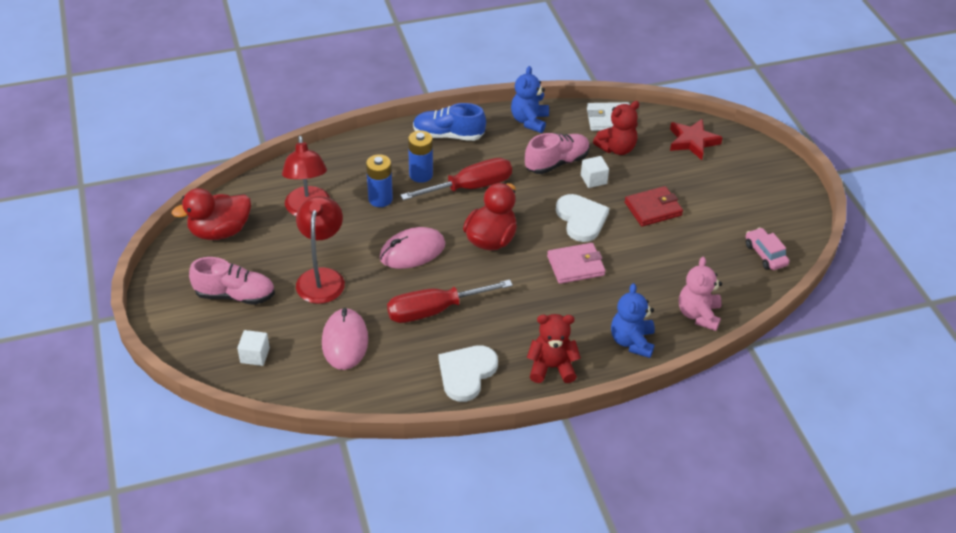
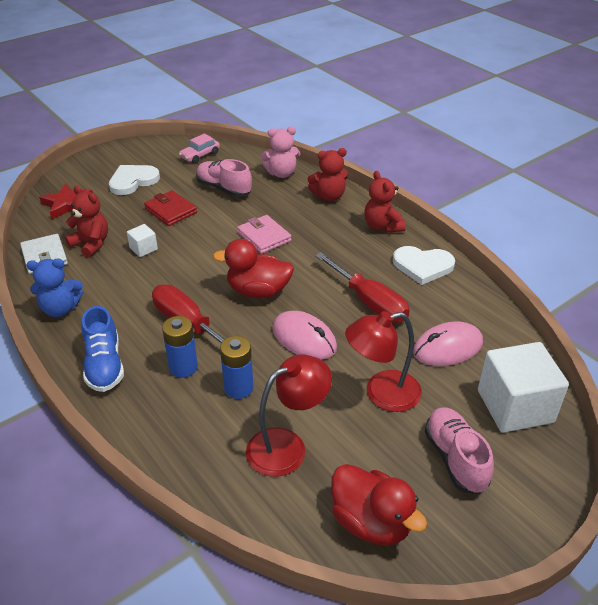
camera: 110 degrees left, 5 degrees down
(255, 355) = (515, 406): white cube -> white cube, size x2.21
(556, 163) = (126, 275): pink shoe -> pink shoe (224, 189)
(581, 219) = (203, 245): white heart -> white heart (133, 181)
(632, 341) = (329, 196): blue teddy bear -> red teddy bear

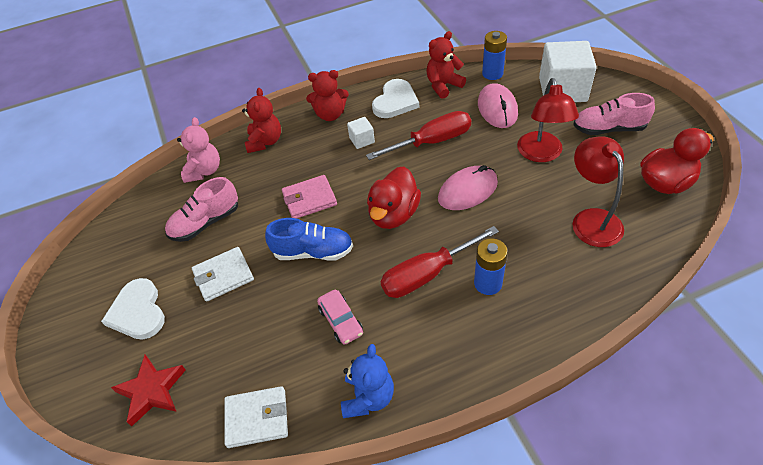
camera: 70 degrees left, 10 degrees up
(91, 244) = (253, 362): red teddy bear -> red teddy bear (443, 85)
(104, 365) = (472, 352): blue shoe -> blue shoe (313, 252)
(143, 248) = (286, 307): white cube -> white cube (362, 140)
(170, 211) = (223, 276): red wallet -> white wallet
(200, 155) = (122, 238): pink car -> pink car (341, 321)
(238, 388) = (521, 244): blue battery -> blue battery (492, 73)

